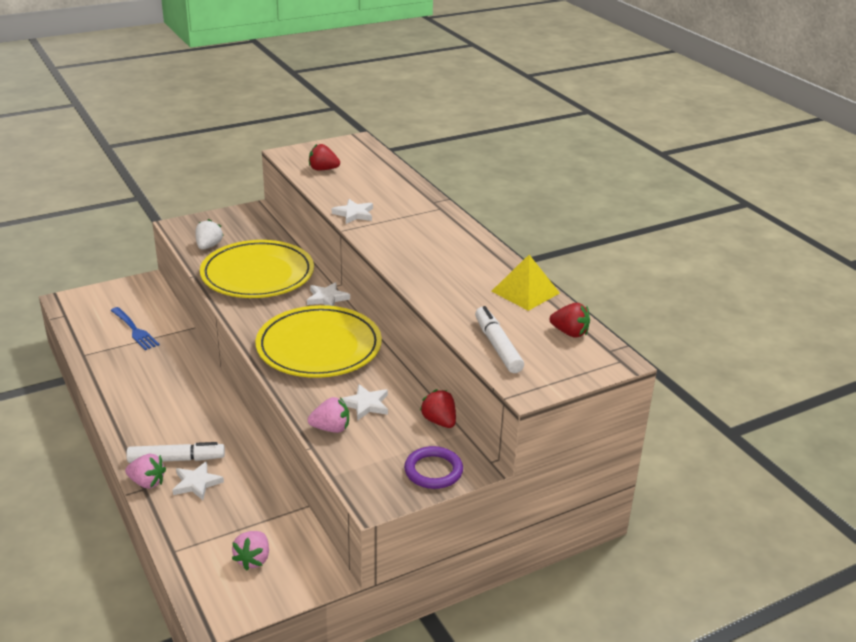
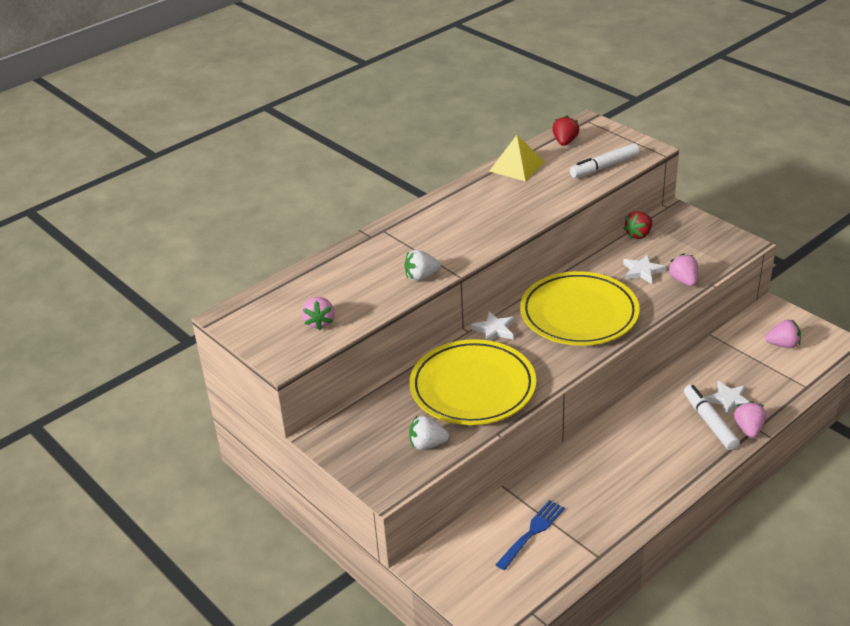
camera: 100 degrees left, 5 degrees up
(323, 169) = (319, 322): red strawberry -> pink strawberry
(354, 214) = (421, 276): white star -> white strawberry
(433, 471) = (695, 227): purple ring -> none

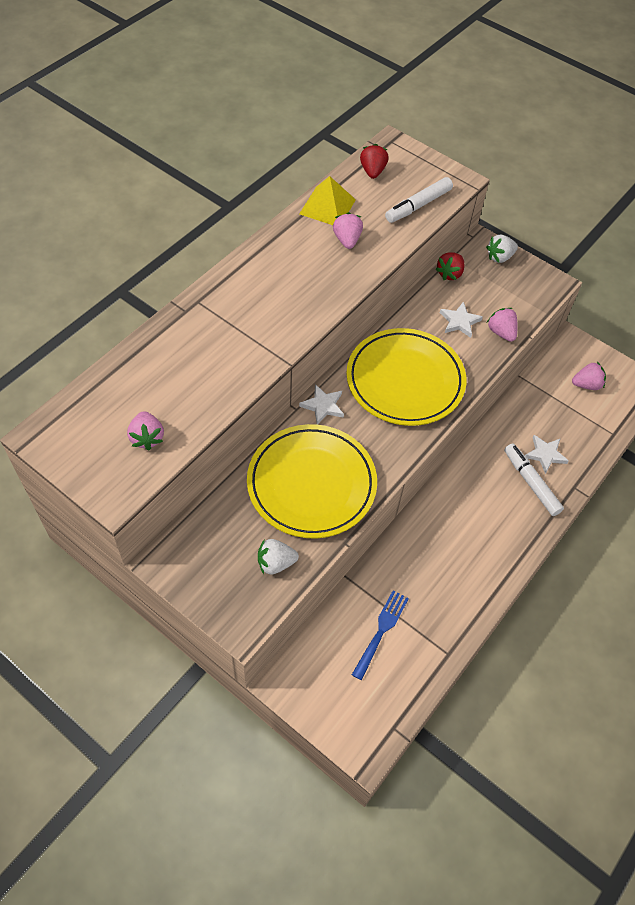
camera: 15 degrees left, 20 degrees up
(421, 276) = (249, 366): white strawberry -> white strawberry (499, 257)
(748, 429) = (567, 488): pink strawberry -> pink strawberry (347, 240)

